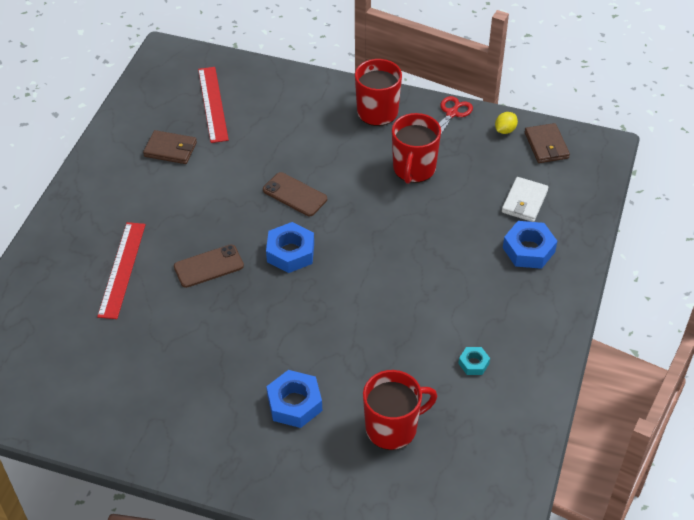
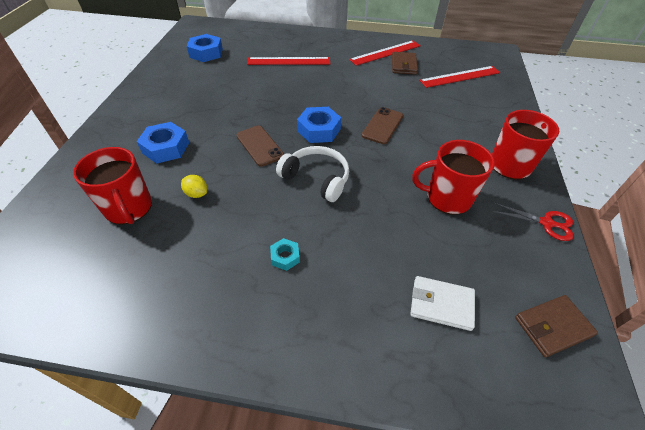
camera: 80 degrees right, 0 degrees up
(132, 161) = (385, 53): none -> red ruler
(208, 266) = (297, 93): brown phone -> brown phone (260, 146)
(372, 263) = (316, 178): none -> white headphones
(473, 363) = (195, 265): turquoise nut -> turquoise nut (285, 257)
(505, 130) = (552, 277): yellow lemon -> yellow lemon (196, 194)
(528, 250) = (364, 312): blue nut -> blue nut (206, 53)

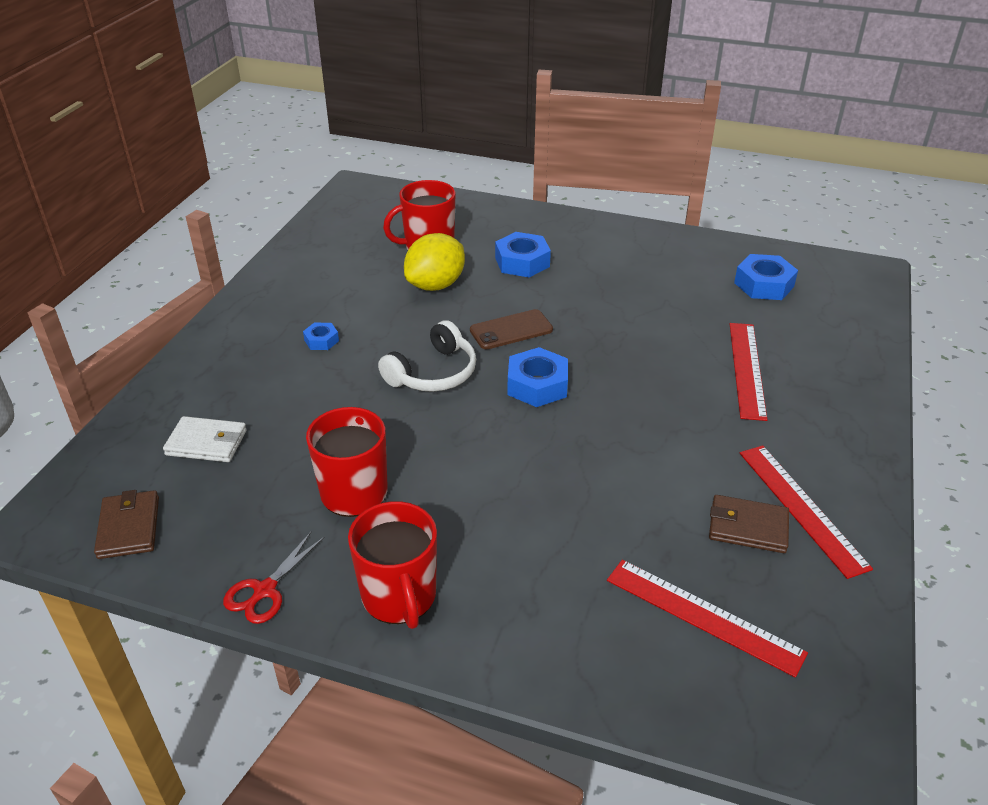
camera: 100 degrees right, 10 degrees down
(196, 194) = (436, 285): yellow lemon -> yellow lemon, size x2.13
(285, 257) = (321, 340): turquoise nut -> blue nut
(382, 126) = (537, 455): brown phone -> none
(441, 304) = (207, 443): white wallet -> white wallet turned 75 degrees clockwise
(460, 77) = (703, 616): red ruler -> red ruler turned 45 degrees counterclockwise

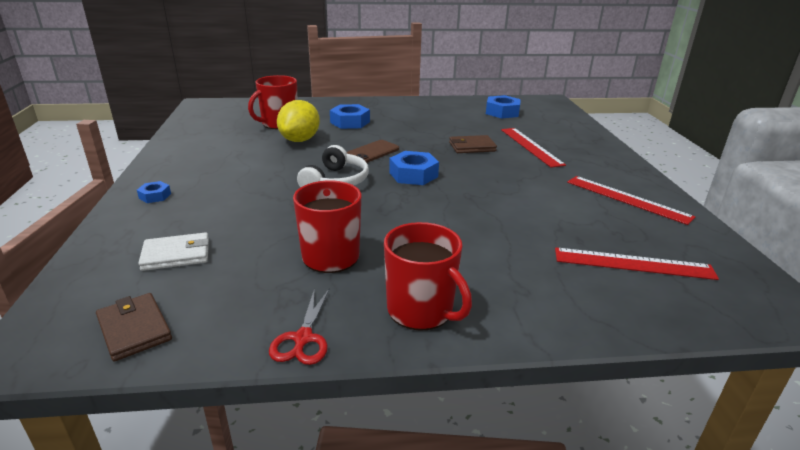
camera: 25 degrees left, 10 degrees down
(321, 340) = (235, 179): blue nut -> blue nut (155, 196)
(747, 527) = (609, 214): brown wallet -> brown wallet (472, 147)

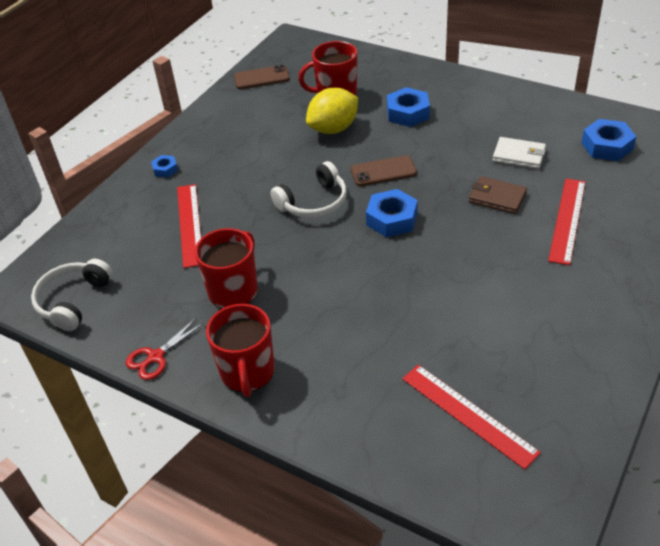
camera: 40 degrees right, 15 degrees up
(134, 329) = (73, 301): brown wallet -> white headphones
(176, 255) = (137, 243): white wallet -> white wallet (519, 155)
(198, 126) = (261, 78): none -> brown phone
(627, 199) = (574, 340): red ruler -> red ruler (189, 224)

